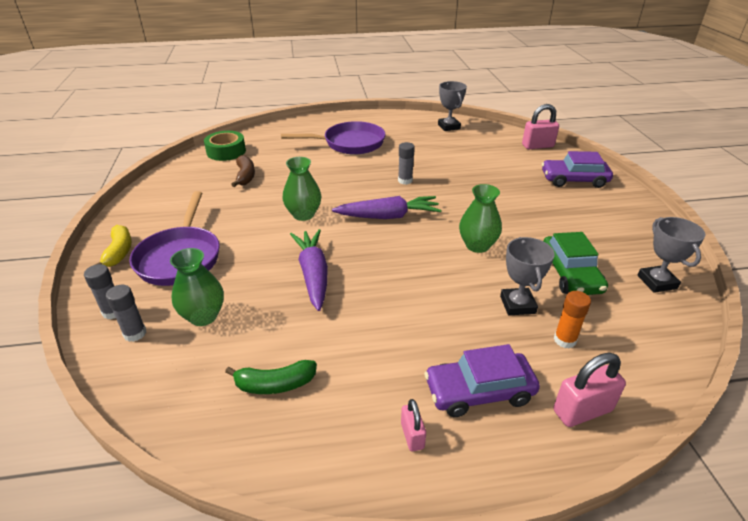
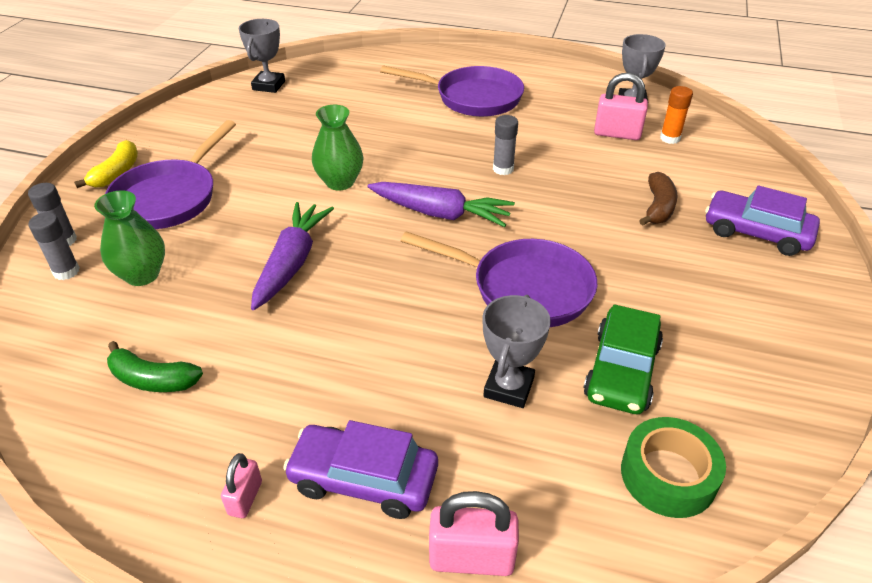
camera: 25 degrees right, 5 degrees up
(226, 151) = (315, 75): green tape -> green tape (668, 475)
(245, 176) = (312, 113): brown banana -> brown banana (658, 207)
(477, 246) = (524, 289): green vase -> purple pan
(537, 146) = (745, 164): pink padlock -> pink padlock (617, 134)
(564, 340) = (531, 458): orange glue stick -> orange glue stick (670, 138)
(657, 282) = (747, 428): grey trophy -> grey trophy (268, 85)

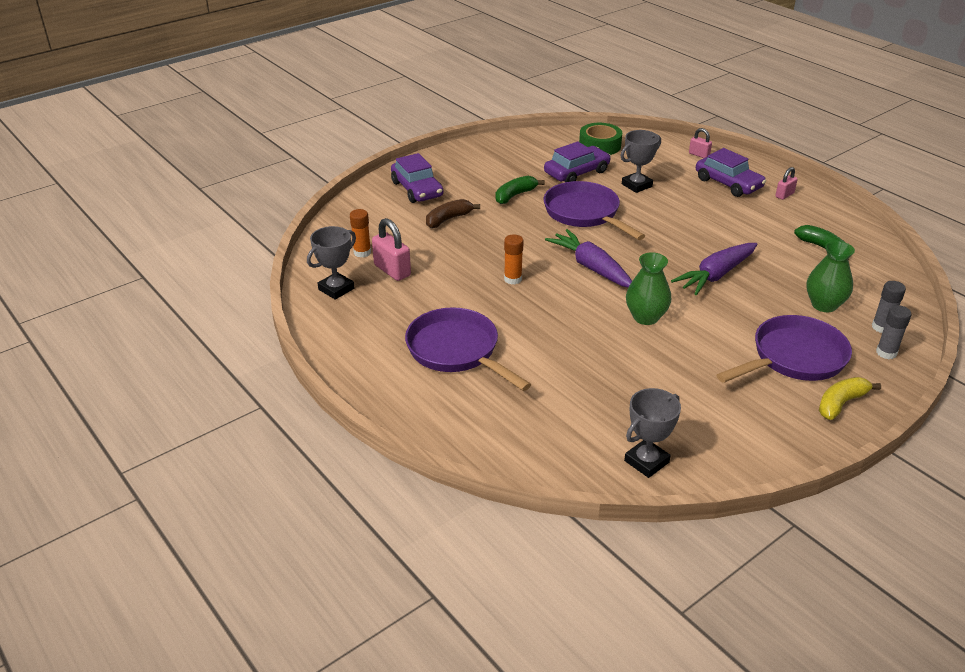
camera: 145 degrees left, 5 degrees down
(471, 558) = (699, 155): pink padlock -> pink padlock, size x0.59
(503, 169) = (513, 279): grey glue stick -> orange glue stick
(621, 371) = (576, 172): green car -> purple car
(641, 278) = (515, 195): none -> green banana

